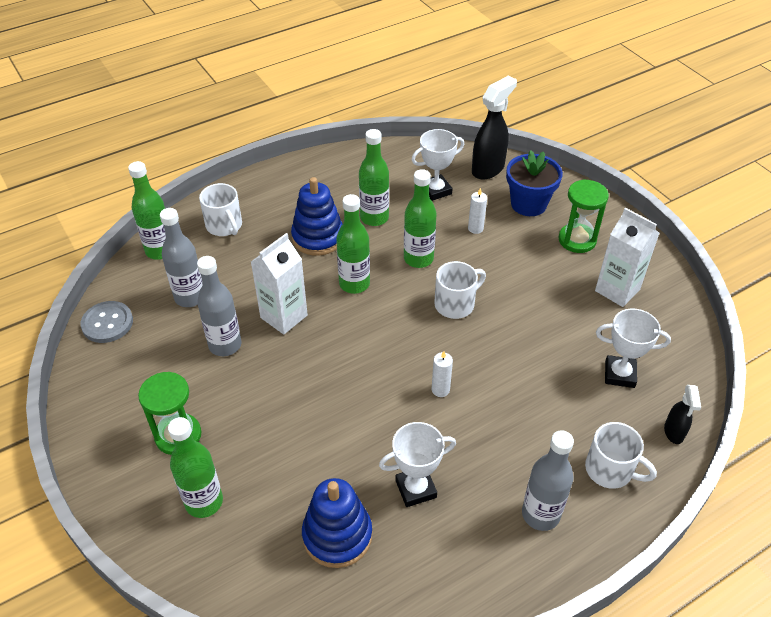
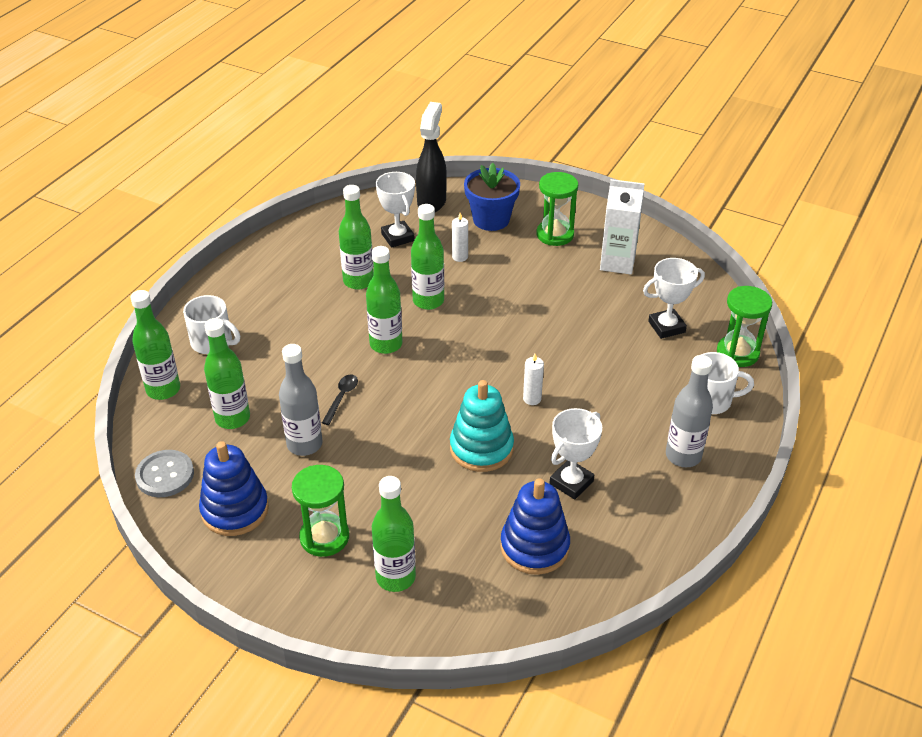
camera: 30 degrees left, 5 degrees down
(190, 297) = (232, 418): grey bottle -> green bottle
(284, 316) = (341, 398): white carton -> black spoon
(318, 237) = (317, 318): blue stacking toy -> blue stacking toy (235, 510)
(362, 417) = (481, 448): none -> turquoise stacking toy
(435, 190) = (398, 237): white trophy -> white trophy turned 60 degrees counterclockwise
(455, 304) = (491, 326): white mug -> none
(674, 432) = (737, 353): black spray bottle -> green hourglass

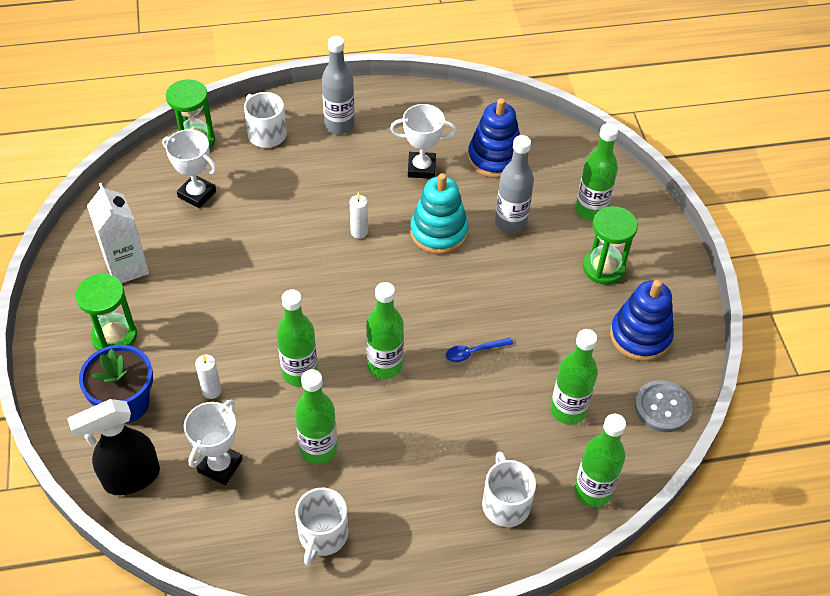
camera: 130 degrees left, 10 degrees up
(298, 255) = (322, 535): none -> white mug
(304, 444) = (542, 340): grey bottle -> grey bottle (510, 222)
(341, 398) = (474, 352): black spoon -> blue spoon

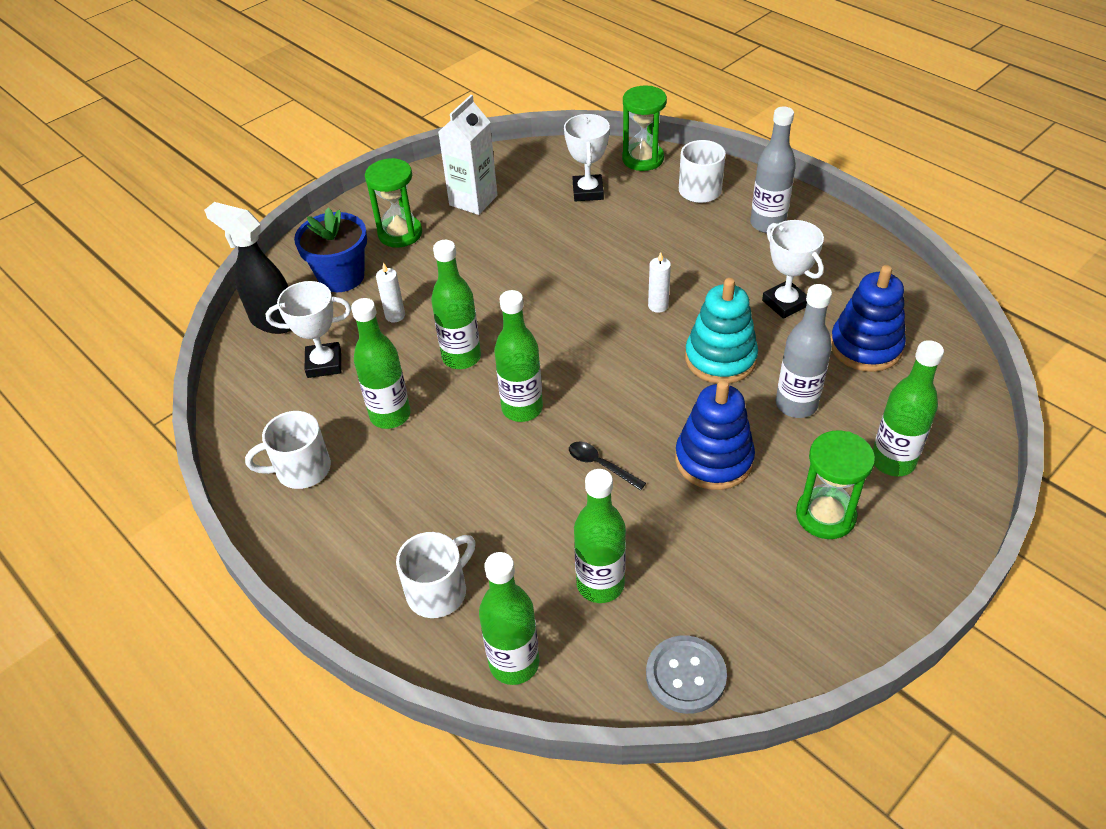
camera: 60 degrees right, 5 degrees down
(474, 352) = (600, 465): blue spoon -> black spoon
(640, 336) = (765, 600): blue stacking toy -> blue stacking toy (713, 459)

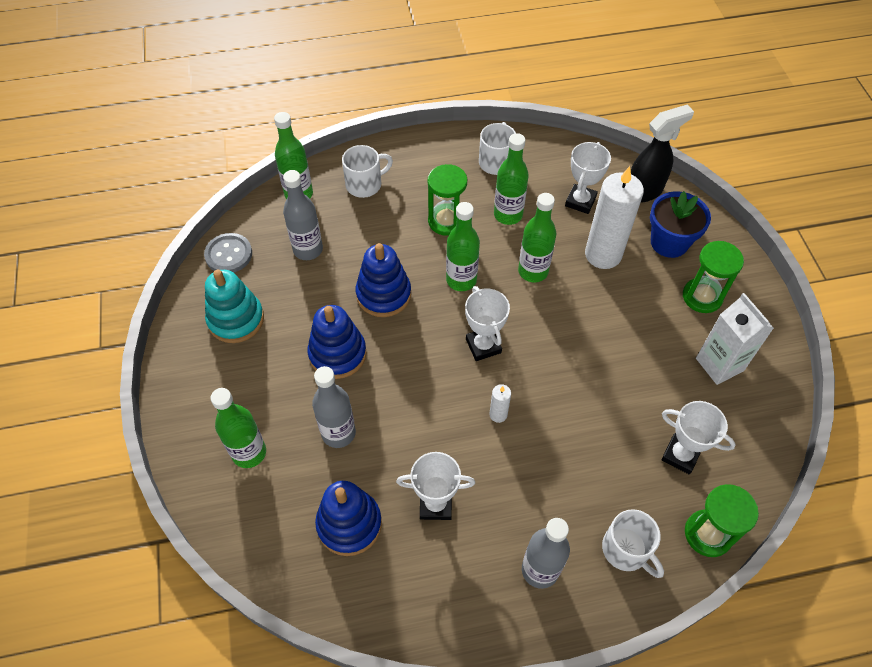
camera: 120 degrees right, 10 degrees up
(395, 316) = (603, 254): white candle -> white candle, size x2.31
(438, 591) = (365, 184): white mug -> white mug turned 105 degrees counterclockwise
(592, 351) = (483, 346): none -> white trophy
(600, 465) = (383, 294): black spoon -> blue stacking toy
(600, 584) = (308, 250): green bottle -> grey bottle
(720, 358) = (415, 418): turquoise stacking toy -> turquoise stacking toy (236, 319)
(825, 515) = (250, 383): green hourglass -> green hourglass (446, 221)

